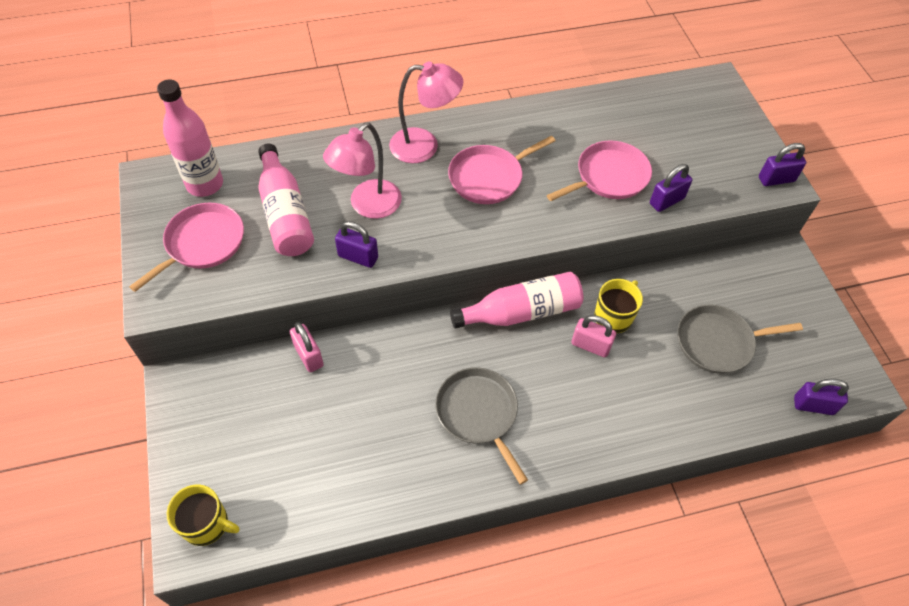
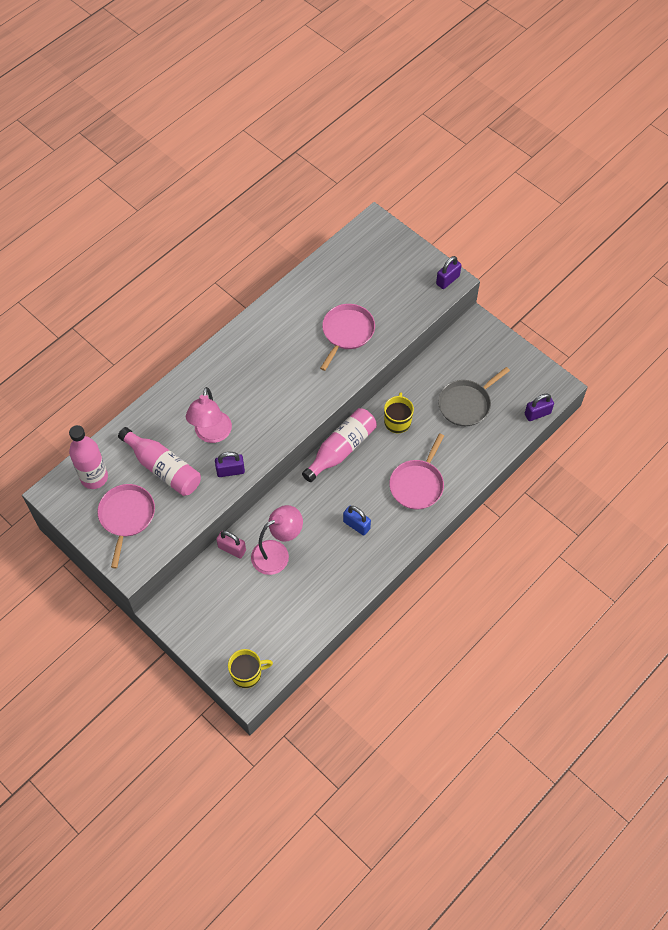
camera: 30 degrees left, 5 degrees up
(424, 146) = (217, 372): pink lamp -> pink lamp (277, 553)
(478, 414) = (356, 525): grey pan -> blue padlock
(489, 177) = (273, 373): pink pan -> pink pan (417, 484)
(590, 345) = (395, 447): pink padlock -> none
(666, 201) = (391, 331): purple padlock -> none

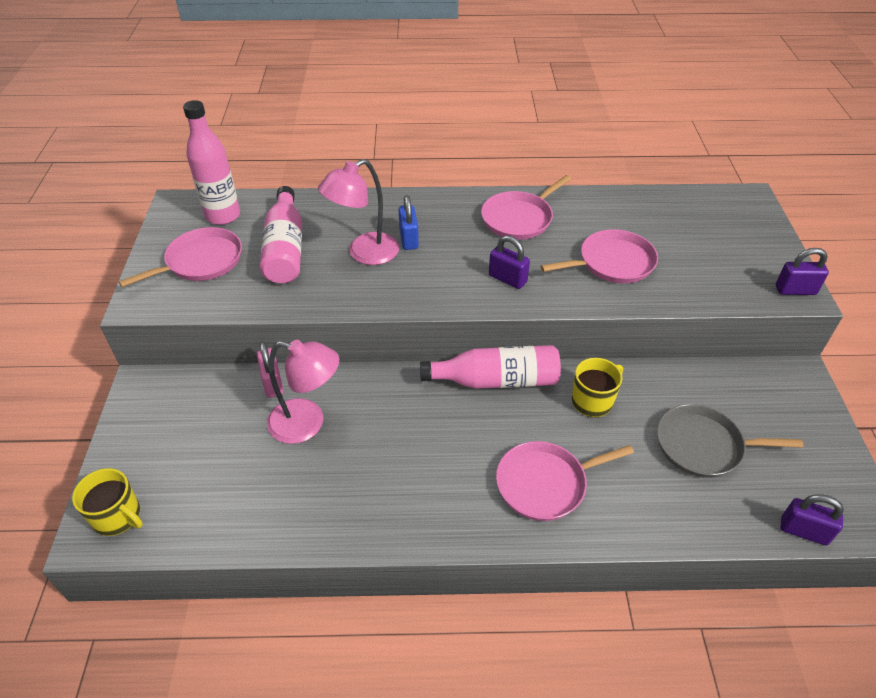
camera: 45 degrees right, 15 degrees down
(230, 471) = (339, 294): purple padlock -> purple padlock (507, 279)
(268, 339) = (519, 218): none -> pink pan
(356, 525) = (423, 467): blue padlock -> blue padlock (409, 239)

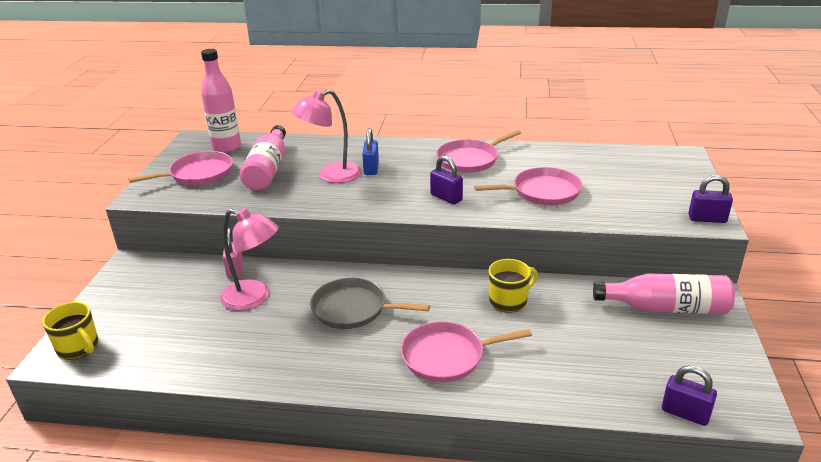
camera: 10 degrees right, 15 degrees down
(496, 380) = (426, 280): pink bottle -> pink bottle (666, 308)
(703, 446) = (604, 341): grey pan -> grey pan (353, 309)

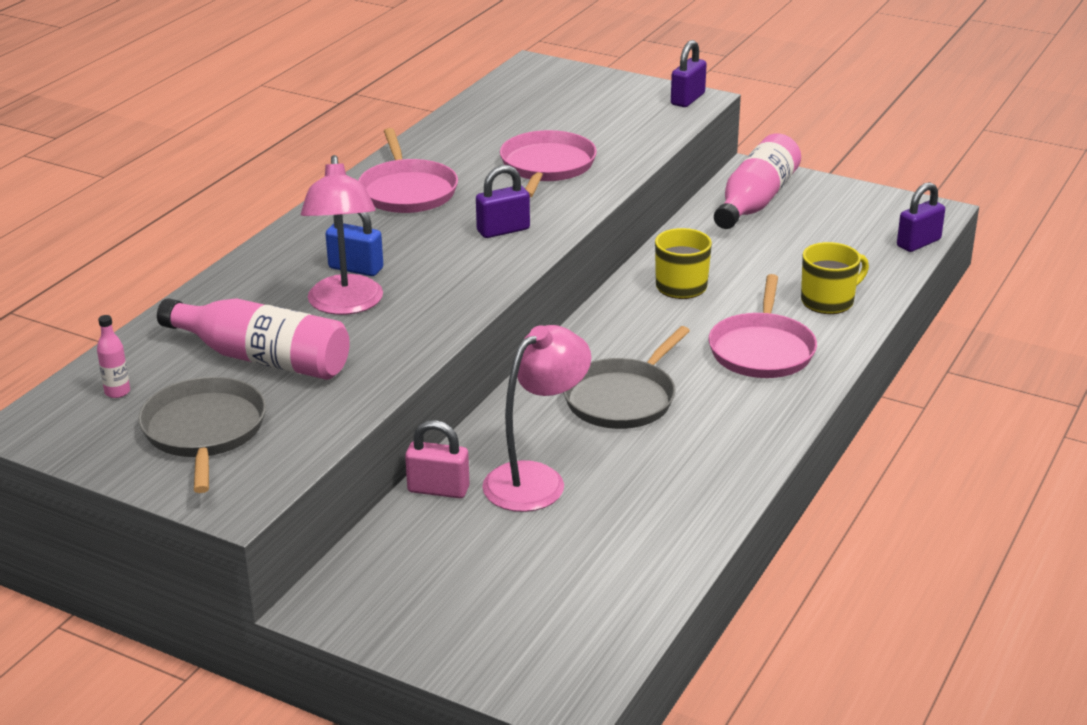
camera: 70 degrees left, 0 degrees up
(78, 347) = (554, 668): yellow mug -> yellow mug (828, 301)
(198, 174) = (204, 431): pink pan -> grey pan
(226, 147) = (117, 392): pink bottle -> pink bottle, size x0.42

